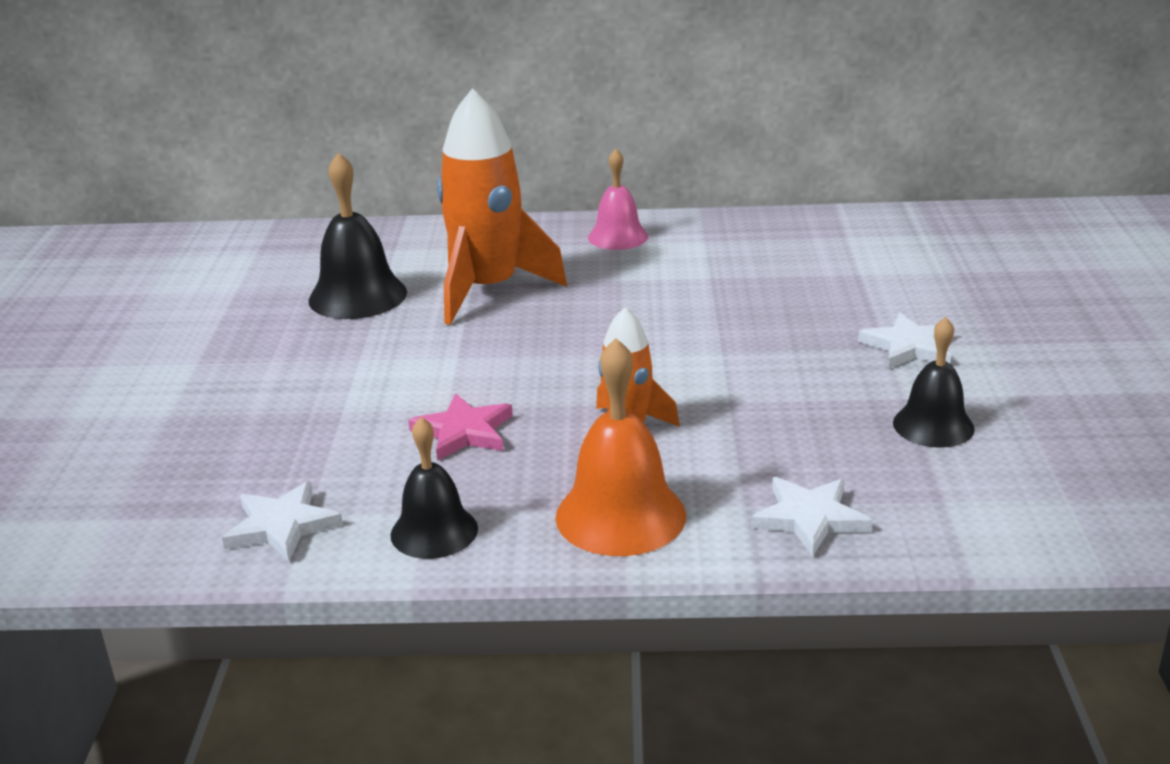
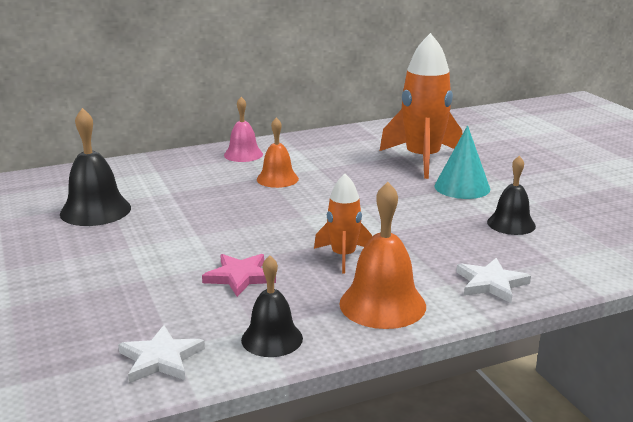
camera: 25 degrees left, 5 degrees down
(488, 290) = (185, 194): orange rocket -> orange rocket (422, 159)
(634, 286) = (277, 179): none -> orange bell
(909, 347) = (462, 187): white star -> turquoise cone

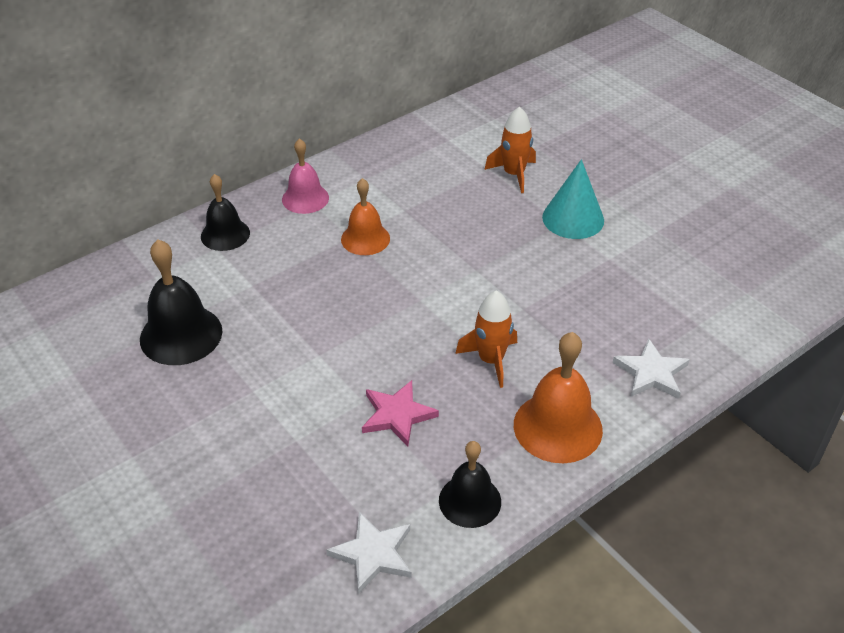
camera: 15 degrees left, 20 degrees up
(422, 159) = (514, 174): orange rocket -> orange rocket, size x0.55
(511, 224) = (642, 273): black bell -> black bell (225, 234)

